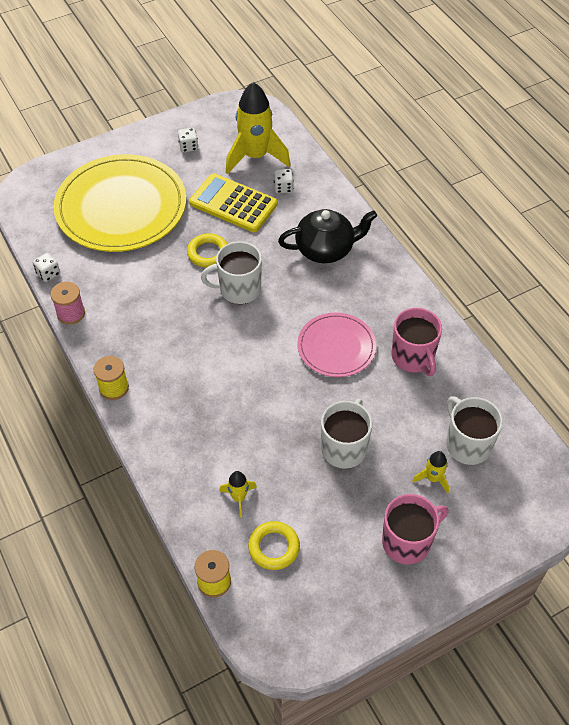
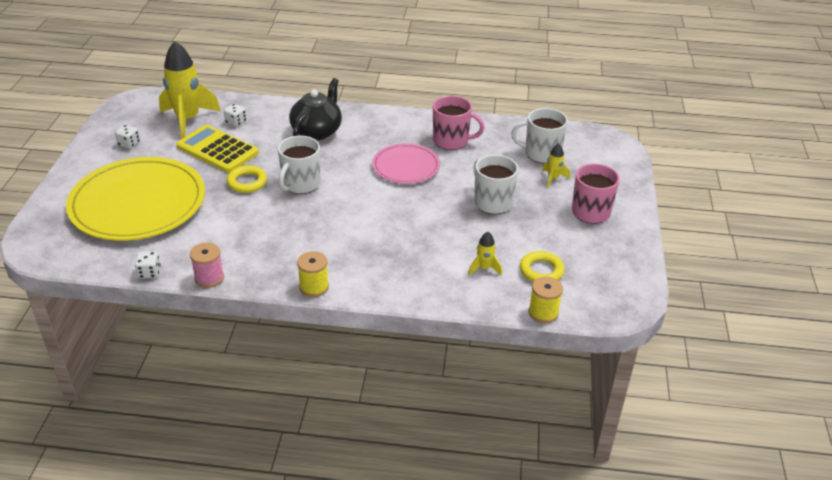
camera: 55 degrees left, 15 degrees down
(233, 204) = (217, 150): yellow calculator -> yellow calculator turned 60 degrees clockwise

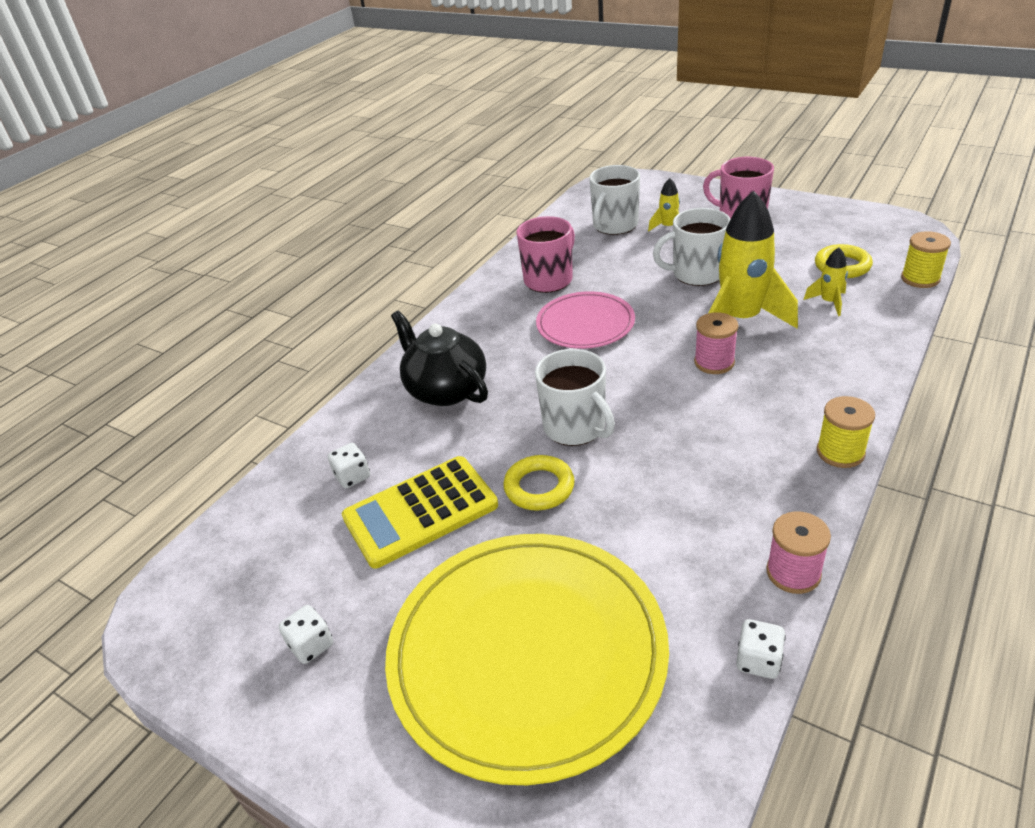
camera: 60 degrees left, 0 degrees up
(188, 120) = (296, 540): yellow rocket -> yellow rocket (740, 320)
(386, 225) = (714, 362): none -> pink spool

